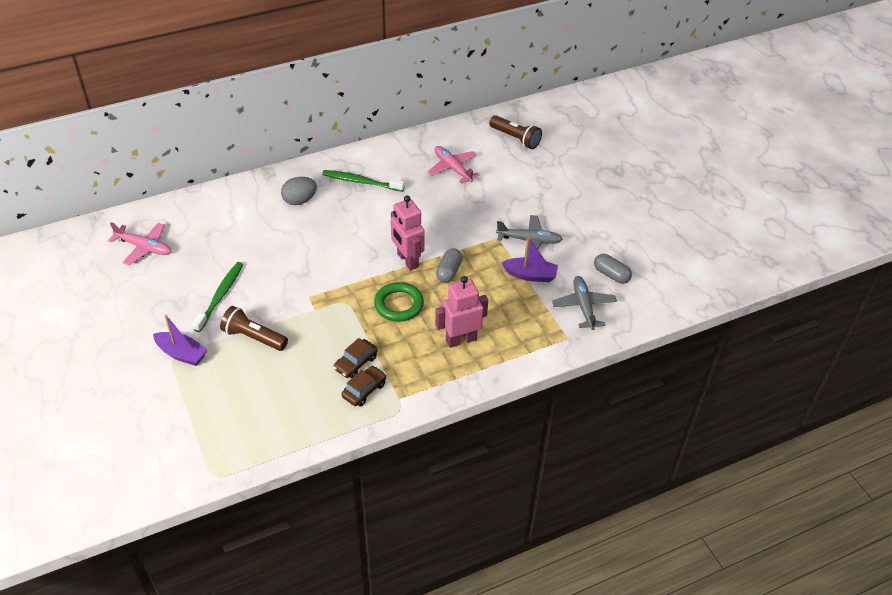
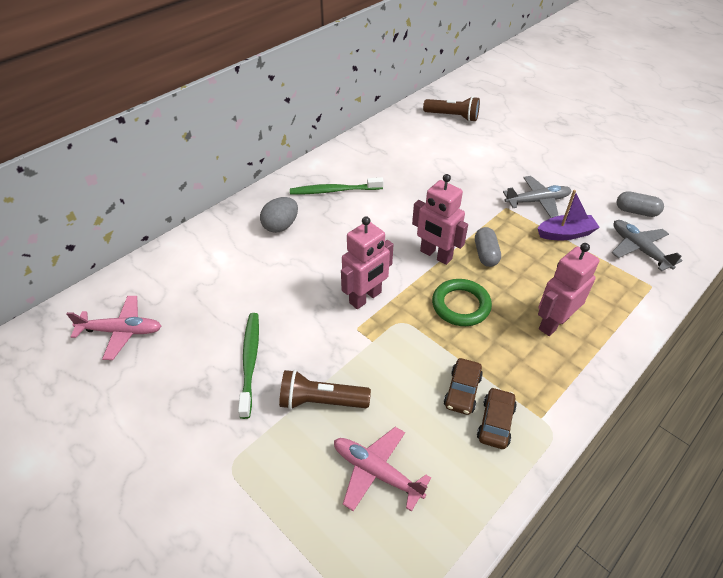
camera: 20 degrees left, 0 degrees up
(182, 354) = (240, 457): purple boat -> none
(330, 277) = (365, 298): none -> pink robot
(452, 168) = (415, 155): pink plane -> pink plane (376, 472)

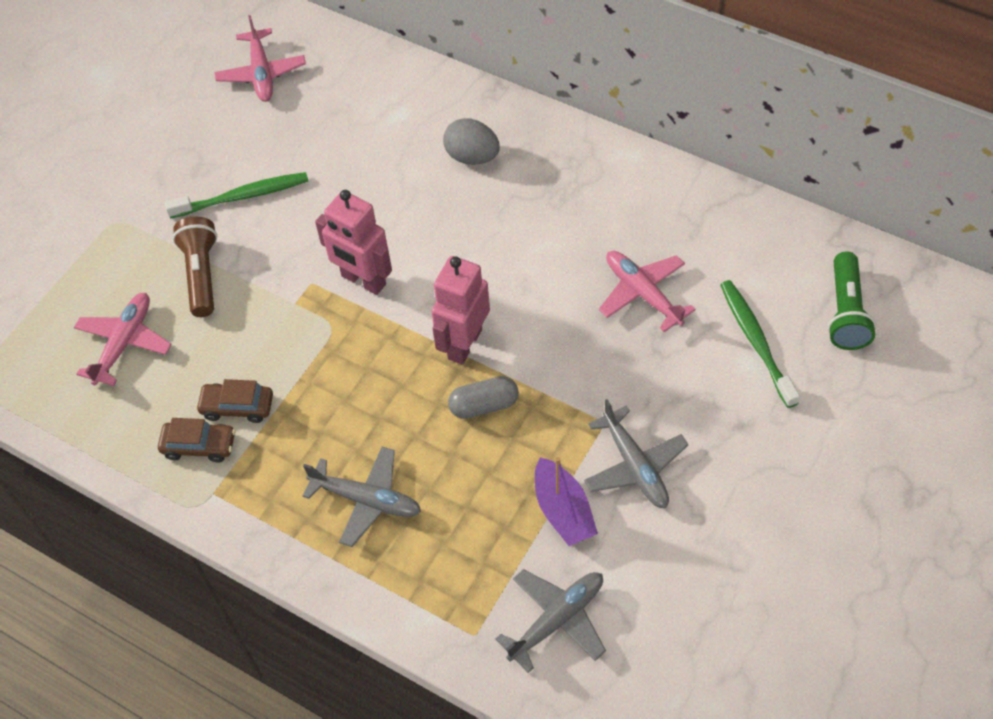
camera: 80 degrees right, 10 degrees up
(334, 191) = (569, 195): green toothbrush -> green toothbrush (756, 342)
(419, 177) = (642, 293): none -> pink plane
(452, 117) = (846, 312): brown flashlight -> green flashlight
(461, 305) = (374, 387): green ring -> none
(553, 323) = (367, 500): pink robot -> grey plane
(636, 211) = (658, 621): grey capsule -> none

